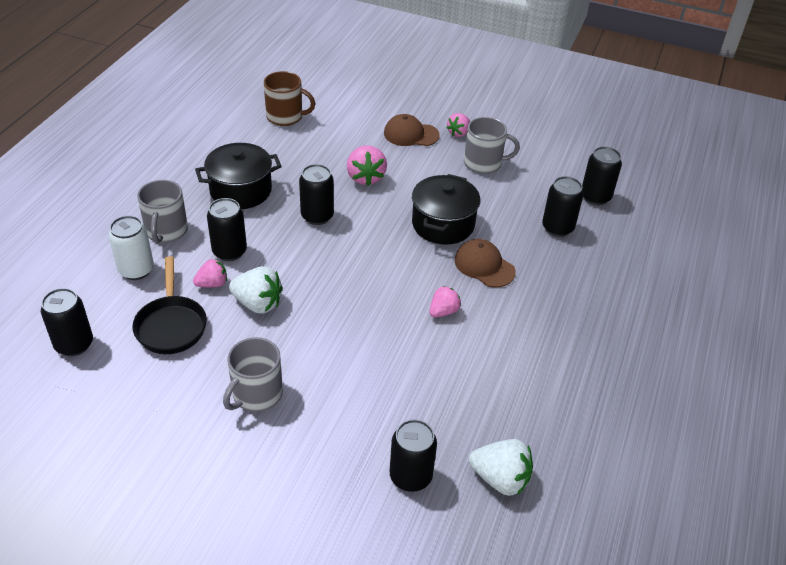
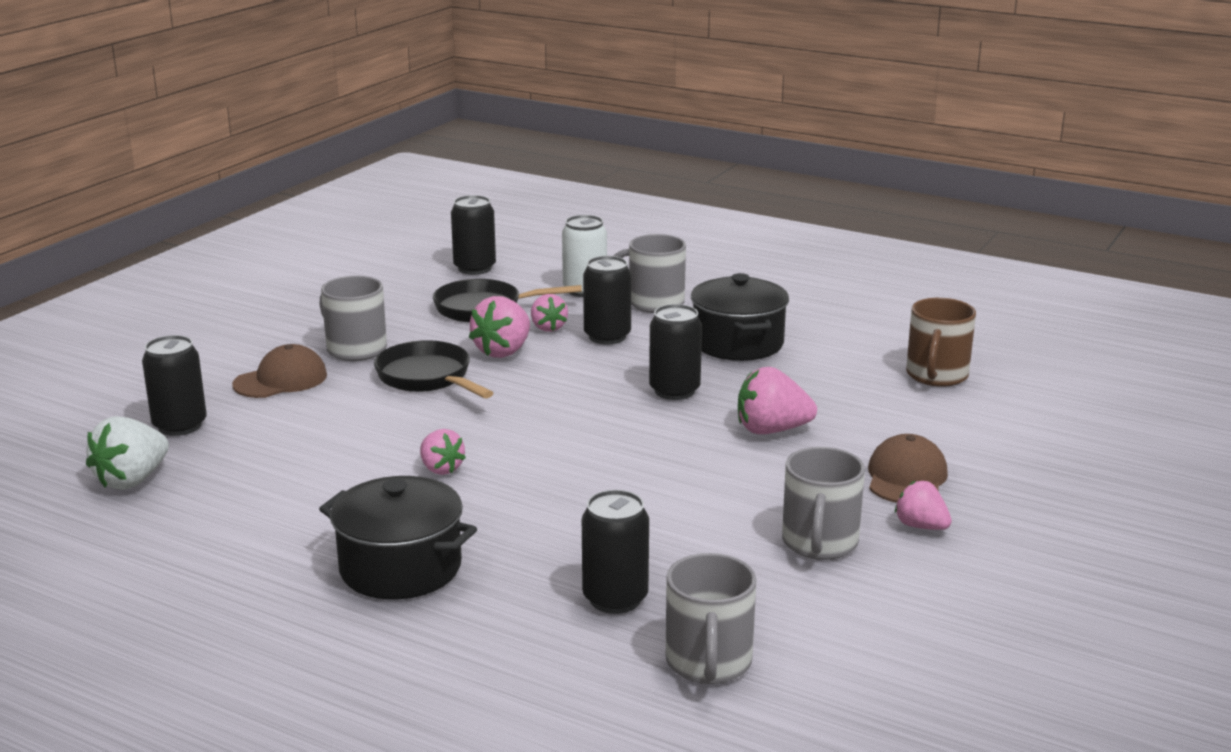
camera: 100 degrees right, 20 degrees down
(258, 304) = (503, 351): white strawberry -> pink strawberry
(308, 339) = (428, 378): none -> black pan
(443, 224) = (642, 486): black pot -> black pot (400, 568)
(484, 266) = (530, 512): brown cap -> brown cap (281, 380)
(595, 197) = (708, 662): black can -> grey mug

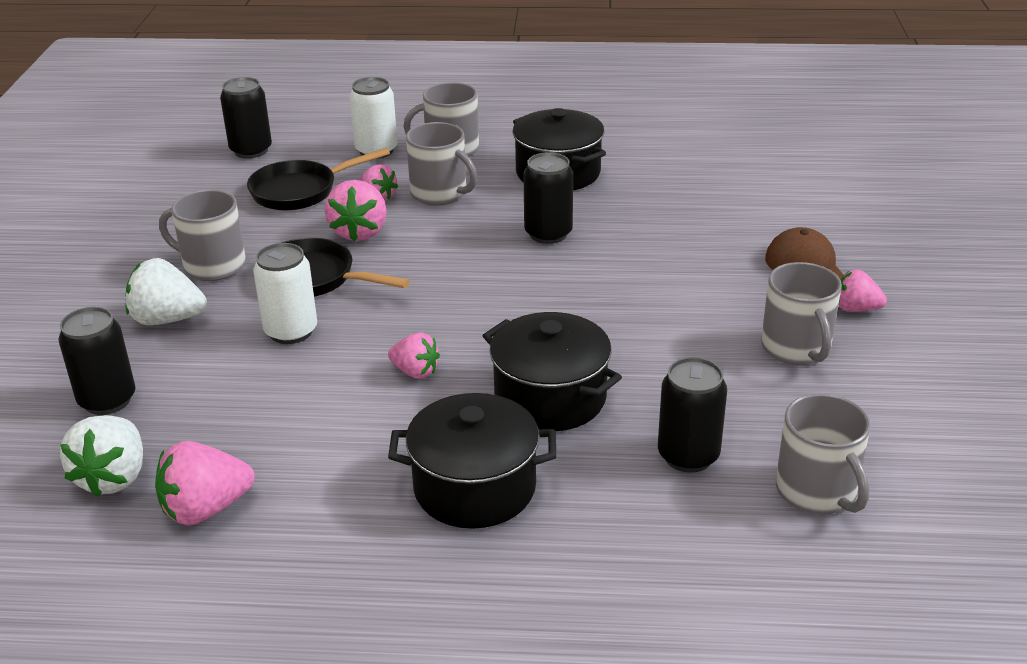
camera: 25 degrees left, 10 degrees up
(281, 380) = (167, 319): brown cap -> white strawberry
(369, 413) = (291, 331): none -> white can
(537, 520) = (550, 398): none -> black pot
(607, 336) = (440, 193): black can -> grey mug
(771, 430) = (662, 251): pink strawberry -> pink strawberry (206, 509)
(936, 375) = (741, 165): brown mug -> none

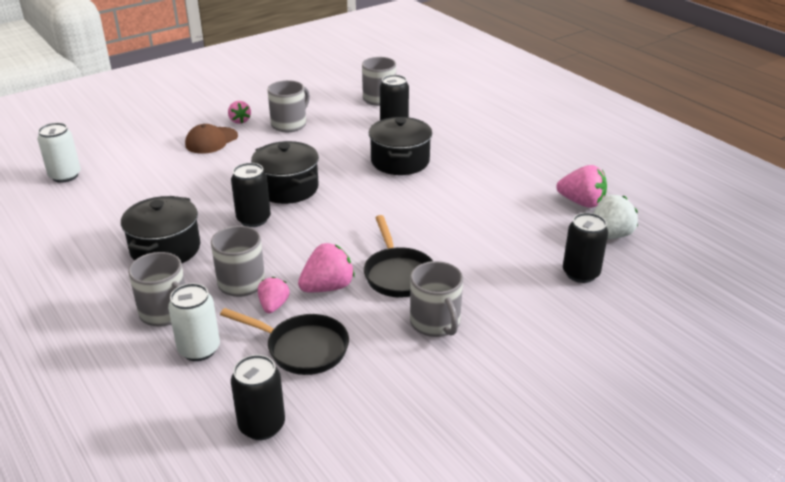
camera: 130 degrees left, 0 degrees up
(167, 319) = (503, 302): white strawberry -> none
(291, 331) = (452, 252): white can -> white can (65, 176)
(415, 372) = (430, 200): pink strawberry -> none
(475, 488) = (476, 154): black pot -> black pot (287, 188)

